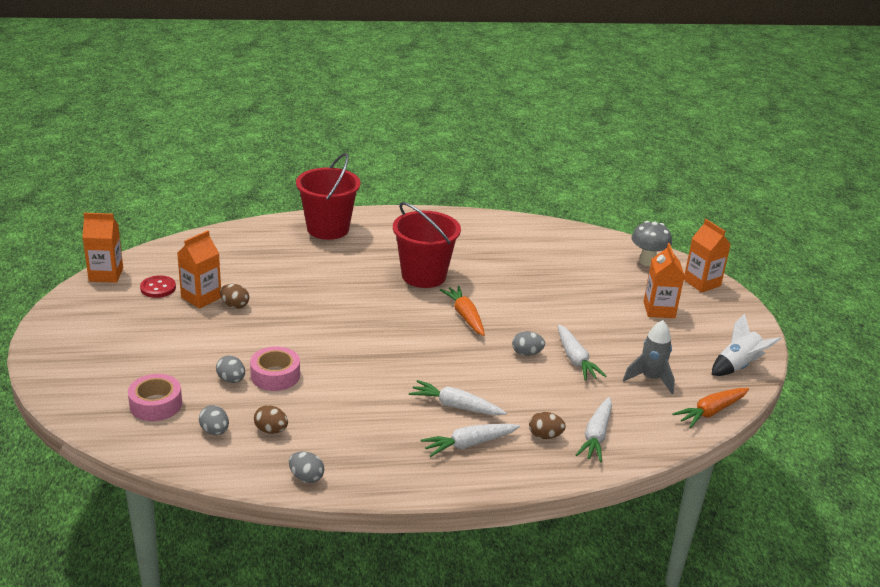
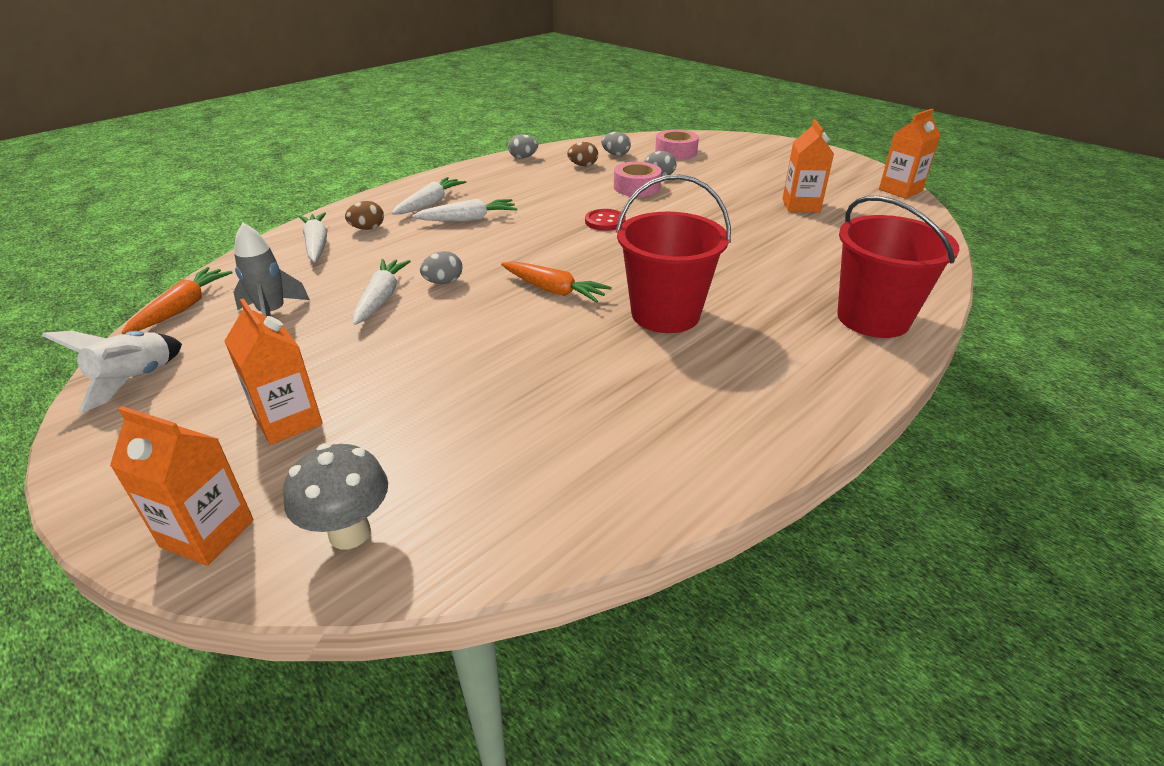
camera: 145 degrees right, 5 degrees up
(158, 288) = (845, 198): red button -> red button (605, 221)
(235, 305) = (764, 211): brown egg -> none
(575, 359) = (381, 298): white carrot -> white carrot turned 60 degrees clockwise

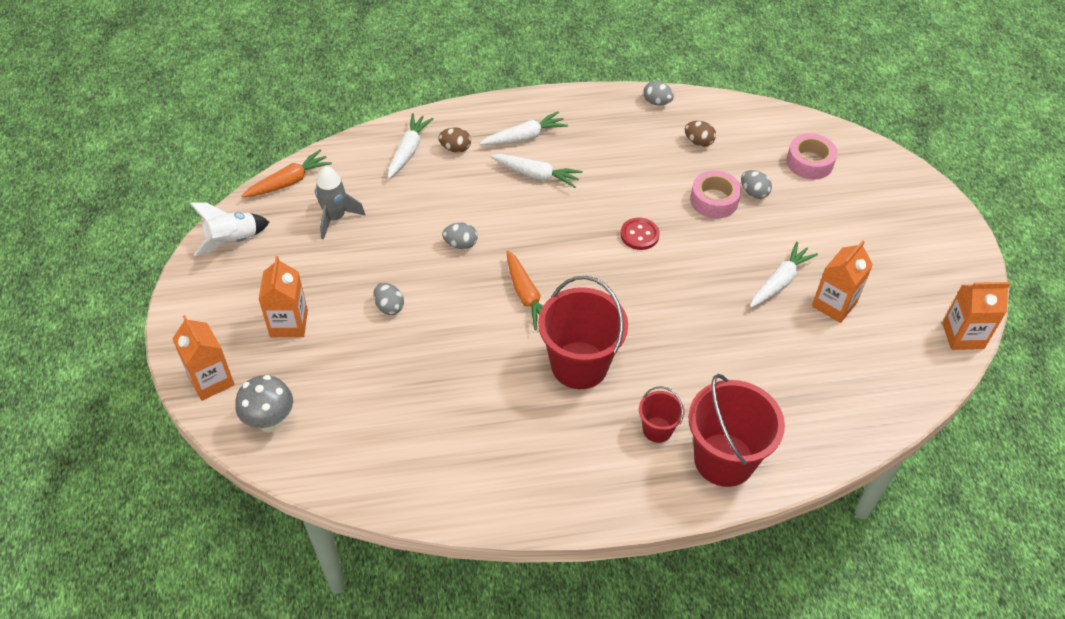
camera: 35 degrees right, 15 degrees up
(381, 298) = (409, 239): white carrot -> white carrot (780, 281)
(615, 155) = (746, 139): grey egg -> grey egg (389, 307)
(793, 325) = (657, 429): none -> red bucket

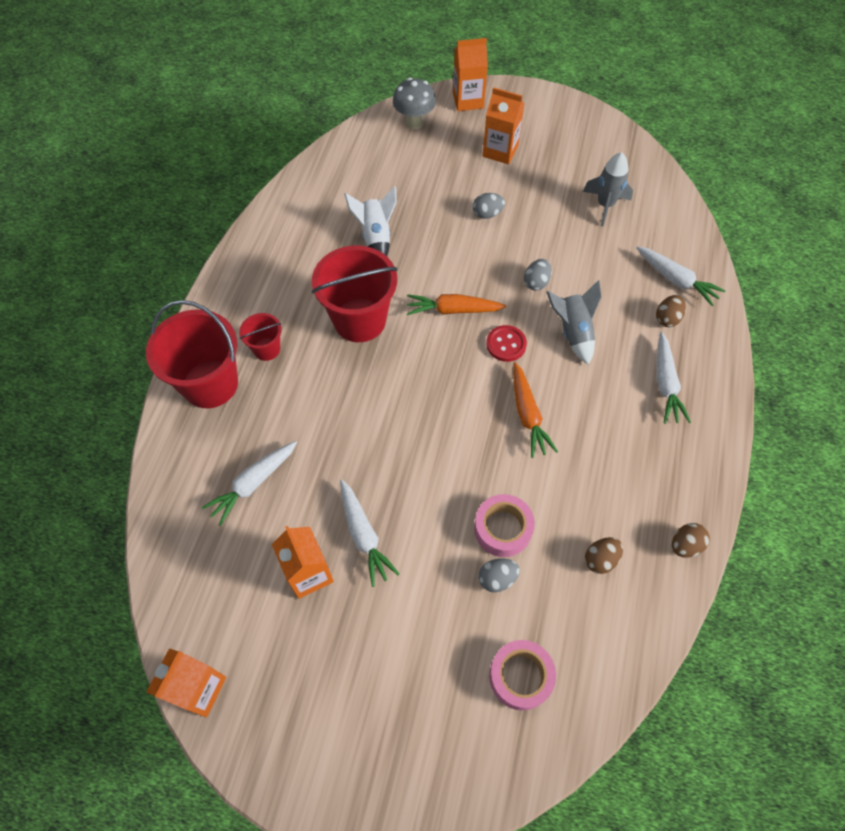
camera: 115 degrees right, 10 degrees up
(233, 241) = (604, 137): white rocket -> white rocket (376, 237)
(289, 182) = (663, 185): orange carrot -> orange carrot (527, 414)
(504, 205) = (573, 332): none -> grey rocket
(536, 175) = (604, 374): white carrot -> white carrot (253, 483)
(639, 235) = (484, 432): red button -> red button (506, 344)
(657, 102) = (685, 545): grey egg -> brown egg

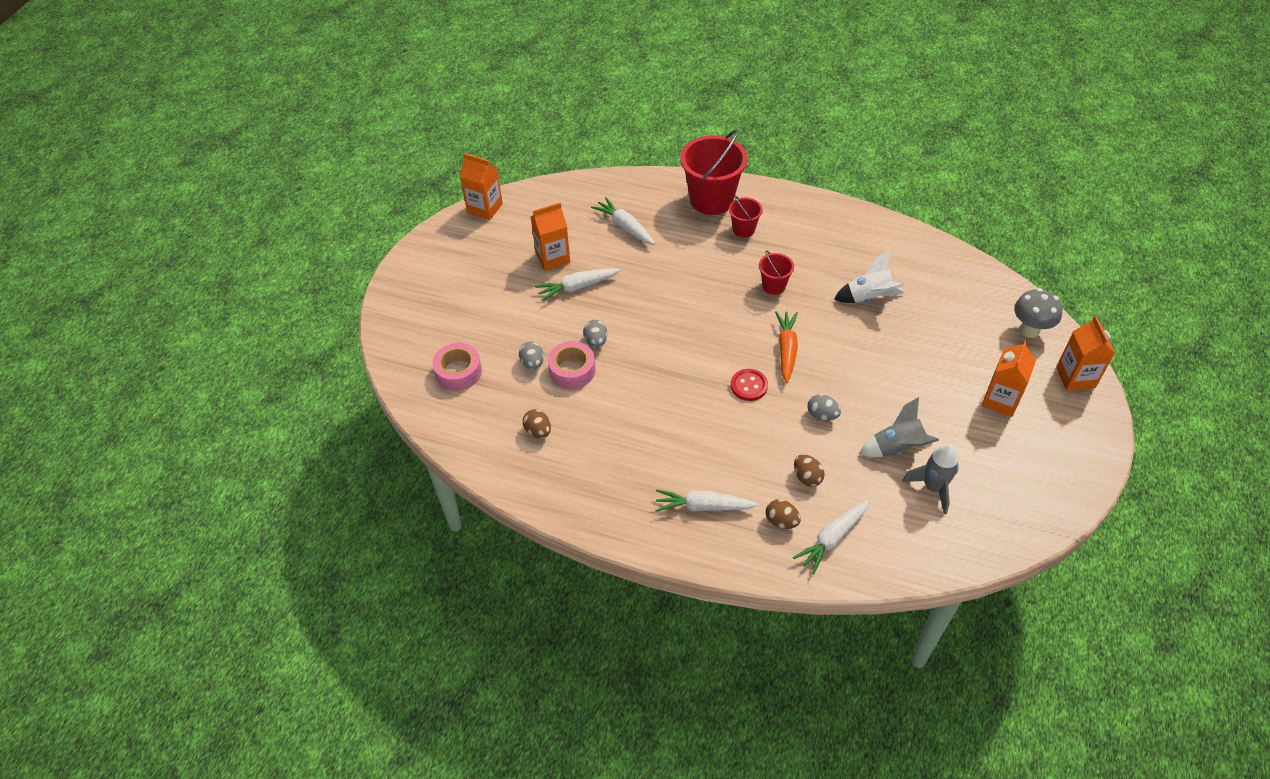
camera: 95 degrees right, 10 degrees down
(359, 320) = (773, 286): red bucket -> red bucket, size x0.50
(487, 214) = (908, 383): grey egg -> grey egg (596, 341)
(527, 414) = (674, 395): orange carrot -> none
(573, 332) = (763, 438): grey rocket -> grey rocket (897, 448)
(685, 545) = (542, 493): brown egg -> brown egg (807, 477)

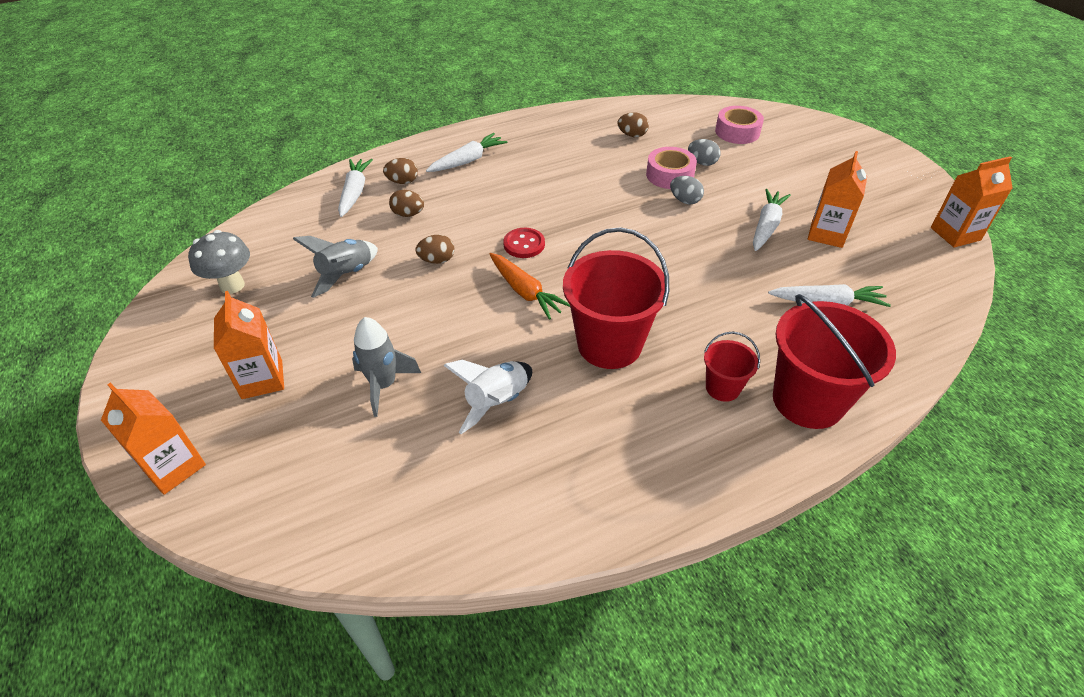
camera: 135 degrees right, 5 degrees down
(773, 286) = (609, 344): red bucket -> red bucket, size x2.00
(822, 415) = (437, 260): grey egg -> brown egg
(933, 488) = (292, 264): grey rocket -> grey rocket (384, 385)
(1029, 330) = (262, 497): grey mushroom -> grey mushroom (232, 285)

